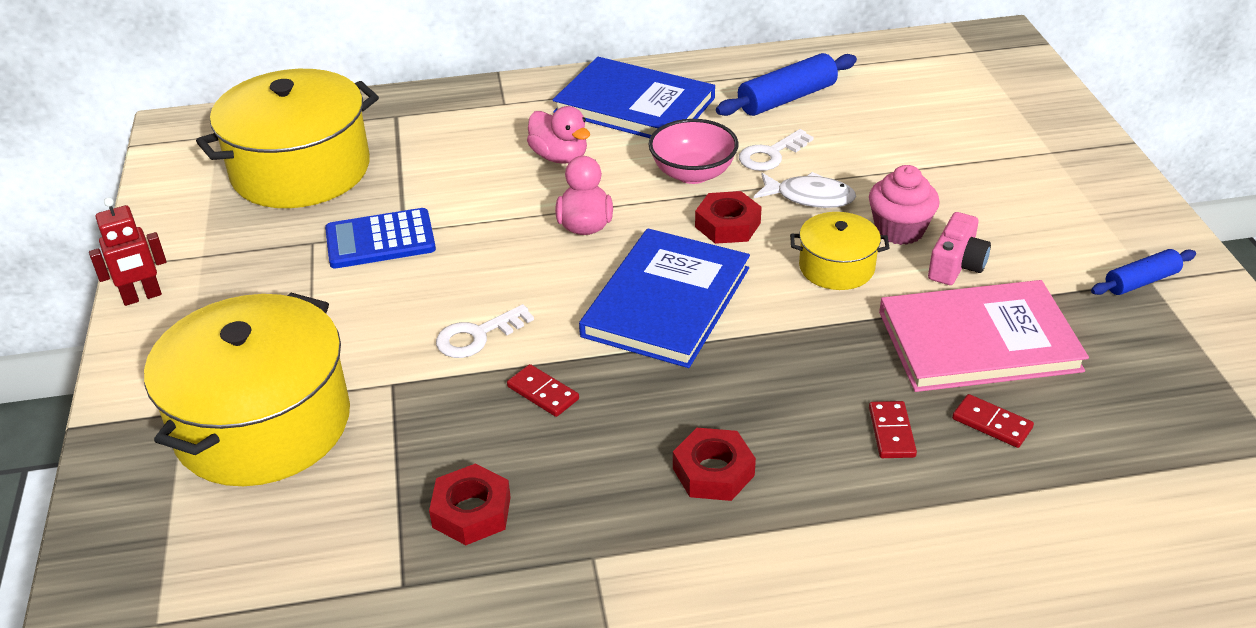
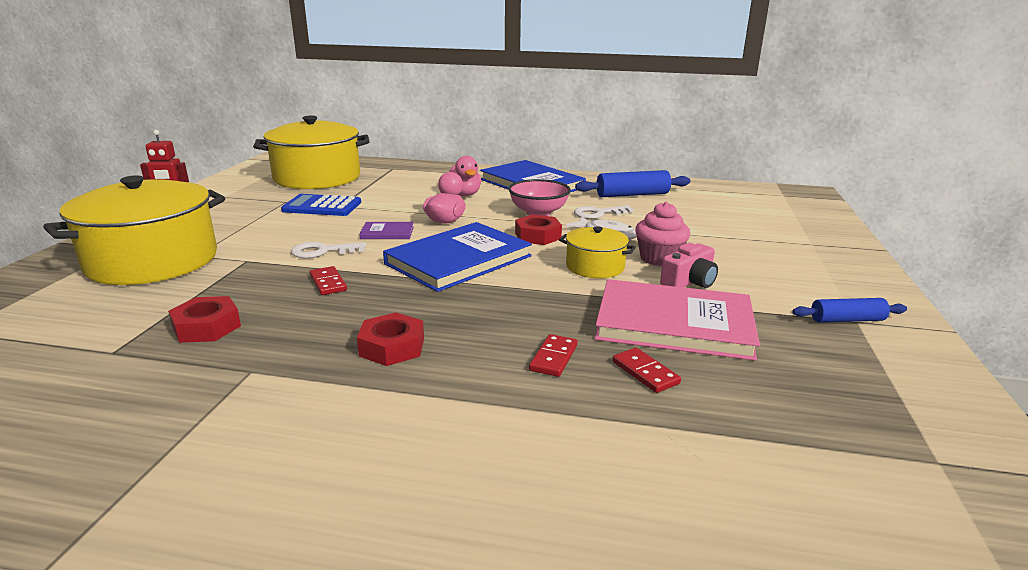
camera: 20 degrees right, 15 degrees down
(528, 273) = (387, 233): none -> purple book

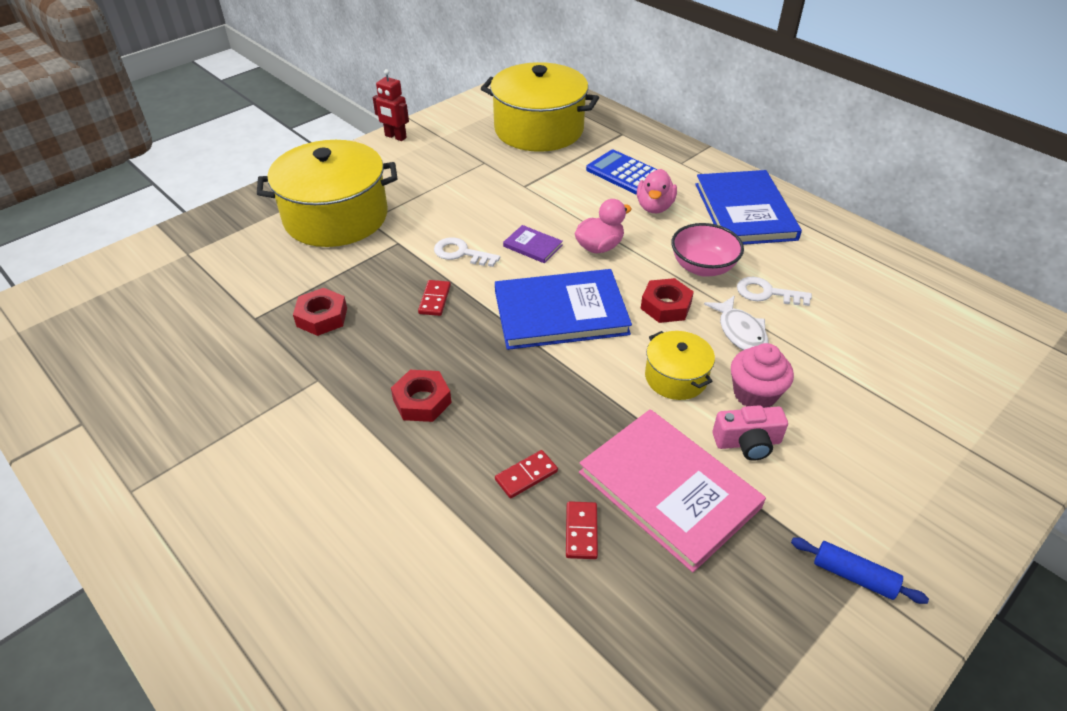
camera: 35 degrees right, 20 degrees up
(322, 206) = (508, 182): blue calculator -> blue calculator (624, 173)
(632, 195) = (843, 273): blue rolling pin -> none

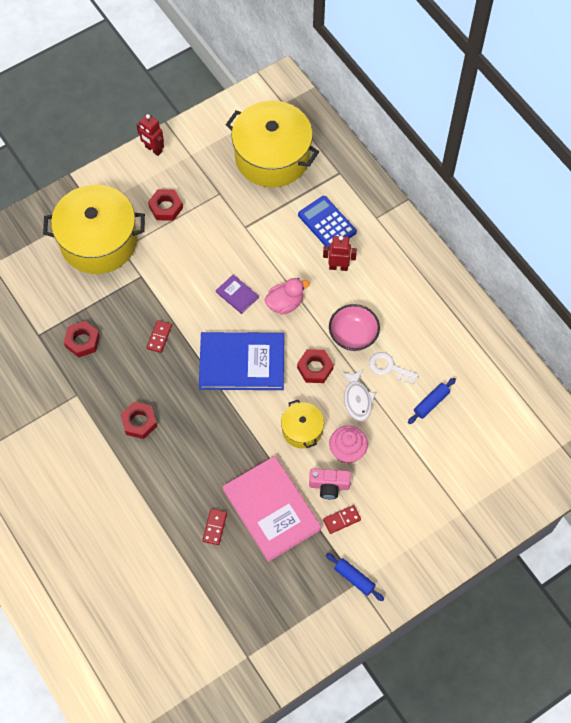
camera: 10 degrees right, 20 degrees up
(419, 180) = (166, 207): none -> red nut
(461, 253) = (184, 294): white key -> none
(526, 475) = (192, 486): red domino -> red domino (341, 519)
(654, 207) = (338, 267): pink duck -> red robot
(745, 211) = (405, 282): blue book -> none
(844, 323) = (431, 403): none -> blue rolling pin

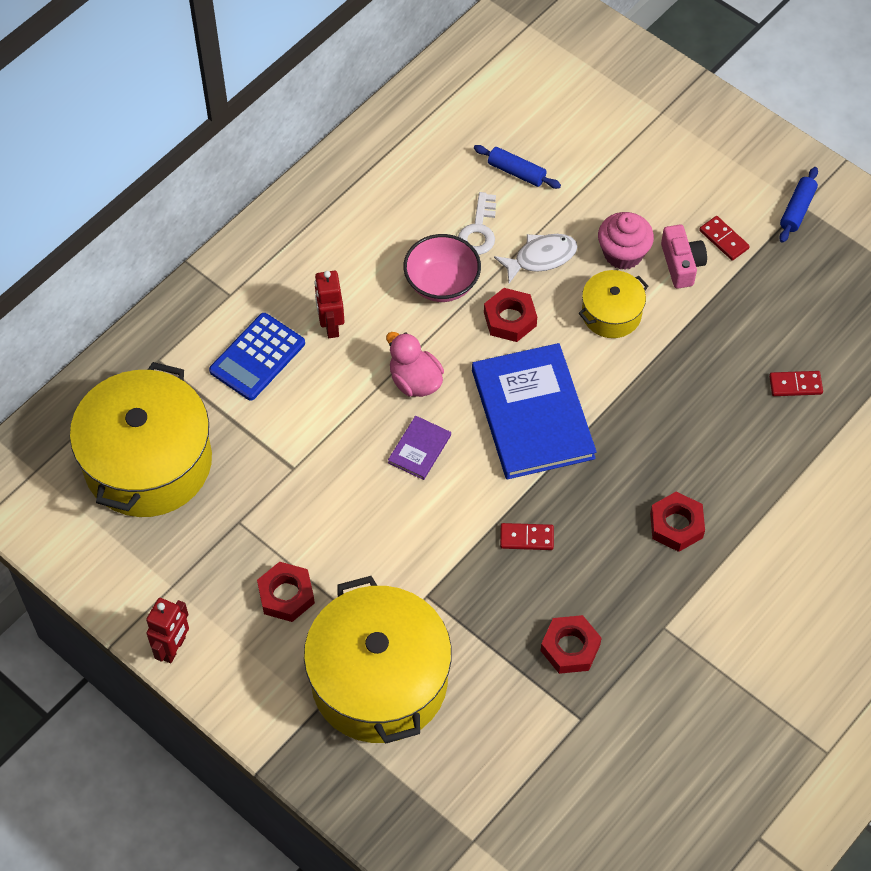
camera: 105 degrees left, 5 degrees down
(271, 509) = (742, 323): pink book -> none

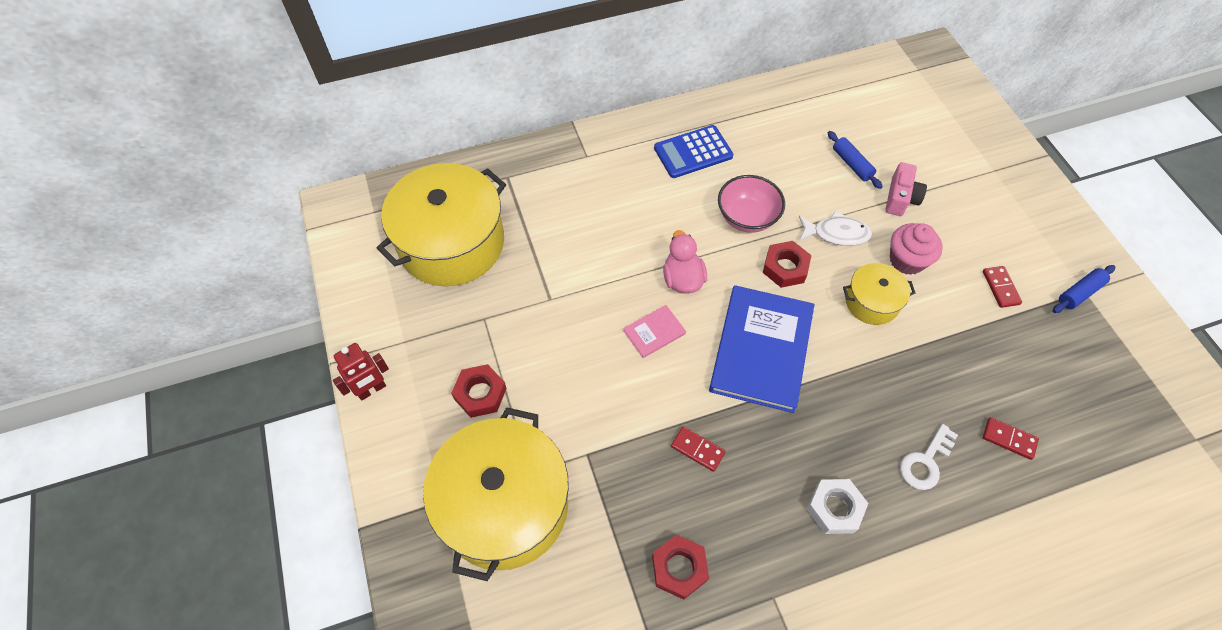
camera: 30 degrees right, 0 degrees up
(257, 357) = (577, 207): blue calculator -> blue calculator (693, 152)
(331, 326) = (644, 209): red robot -> none
(419, 449) = (654, 332): purple book -> pink book
(479, 230) = (798, 192): white key -> white key (925, 462)
(676, 525) = (835, 508): red nut -> white nut
(681, 264) = (953, 290): pink camera -> pink camera (900, 198)

